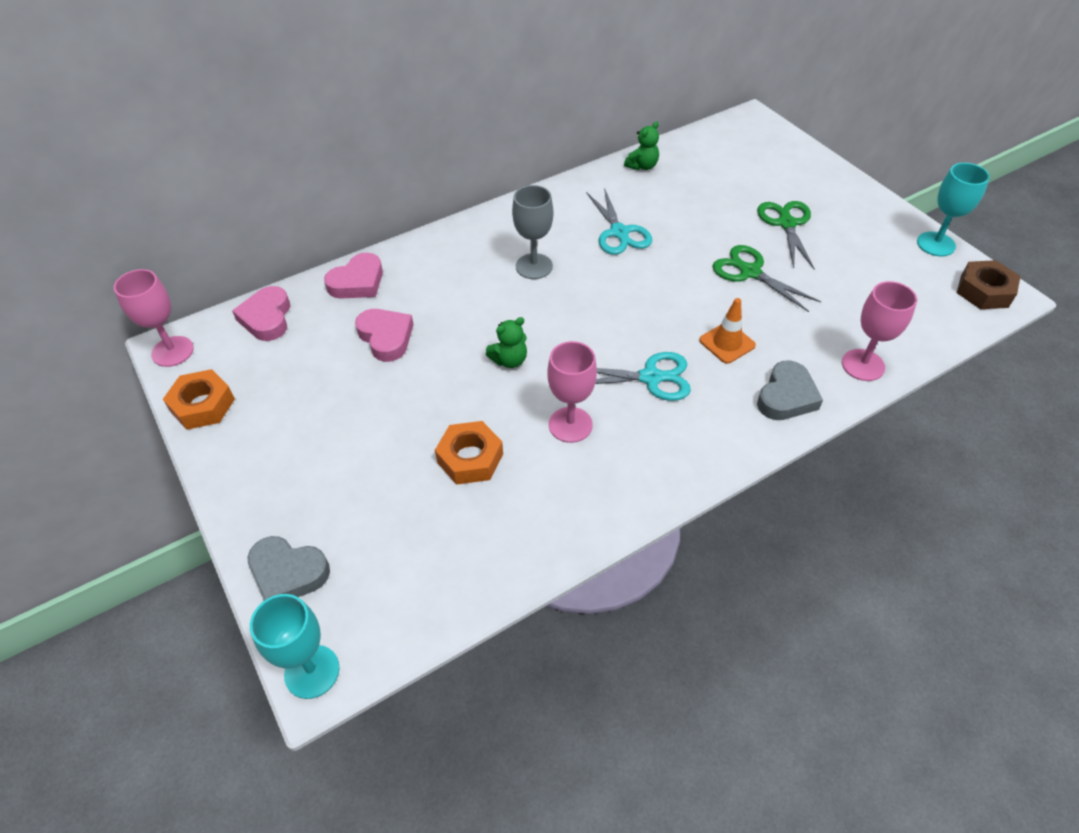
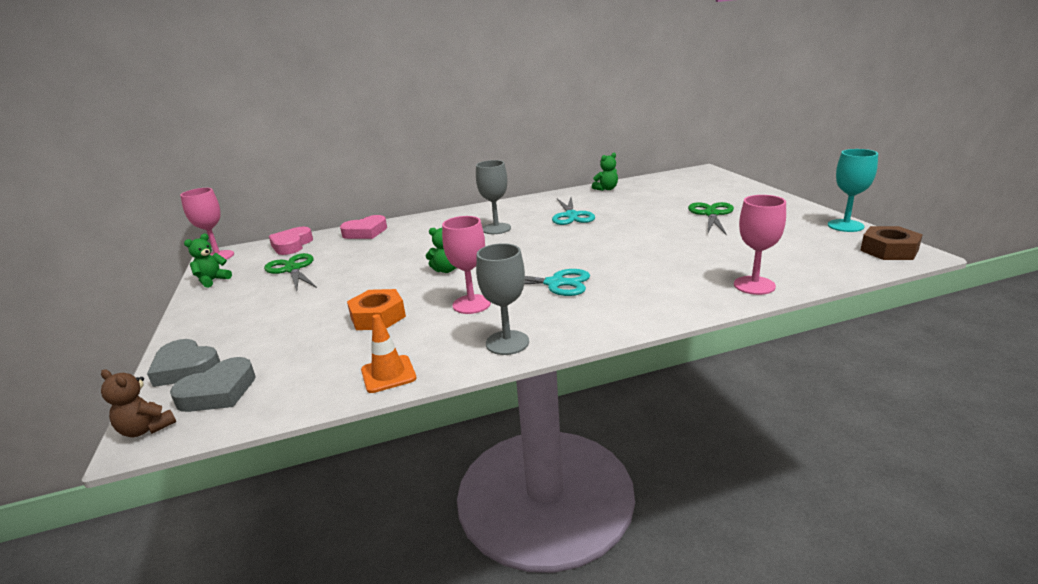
camera: 15 degrees right, 25 degrees down
(203, 405) = (212, 280): orange nut -> green teddy bear
(312, 671) = (146, 429): turquoise goblet -> brown teddy bear
(386, 337) = (364, 256): pink heart -> none
(638, 487) = (507, 342): none -> grey goblet
(727, 343) = (631, 269): orange traffic cone -> orange traffic cone (388, 374)
(750, 272) = (669, 235): green scissors -> green scissors (292, 269)
(786, 396) = (672, 299): grey heart -> grey heart (219, 392)

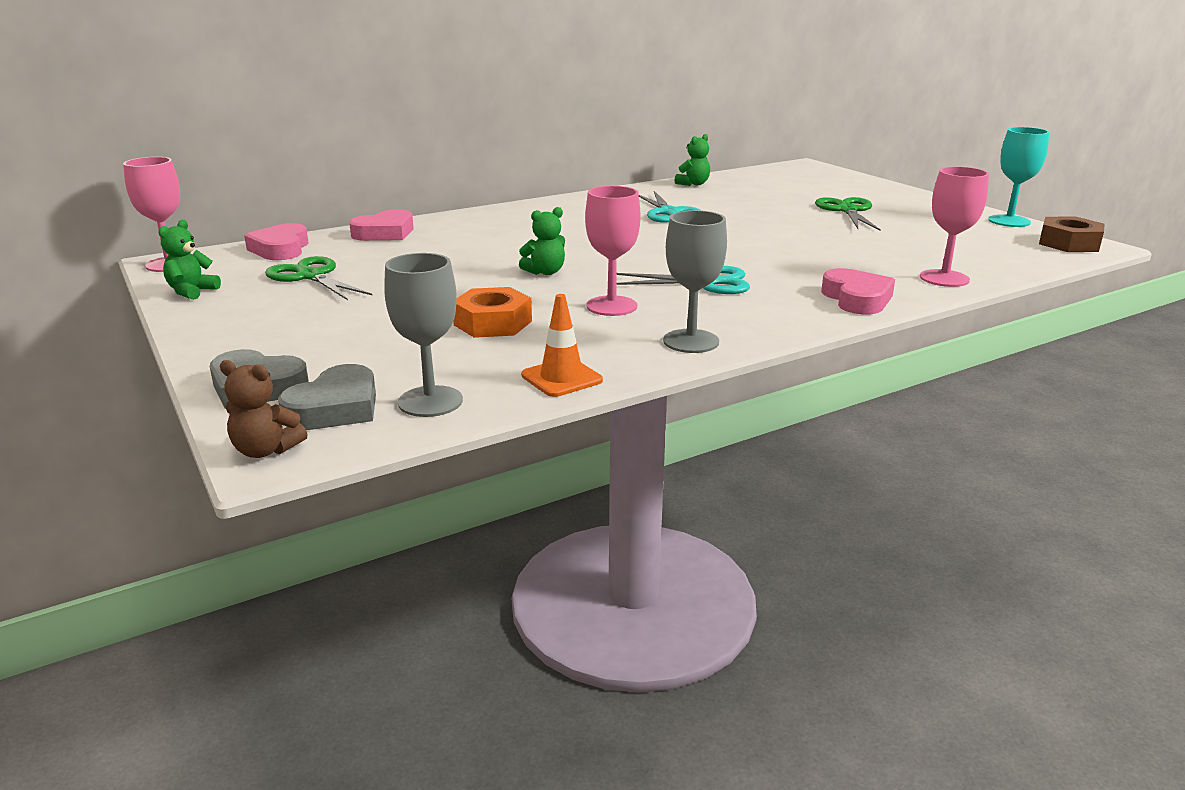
camera: 15 degrees left, 0 degrees up
(496, 229) = (577, 227): grey goblet -> grey goblet (430, 401)
(666, 304) = (857, 299): none -> pink heart

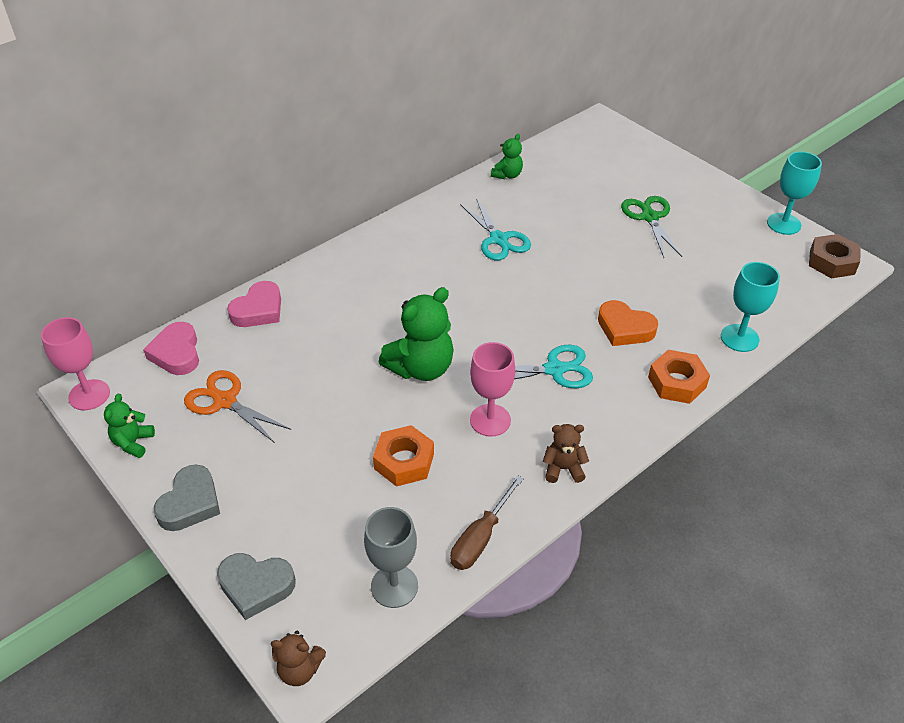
camera: 10 degrees left, 20 degrees up
(311, 276) = (224, 401): green scissors -> orange scissors
(335, 408) = (327, 606): grey heart -> grey heart (190, 503)
(545, 272) = (421, 368): green teddy bear -> green teddy bear, size x1.86
(561, 378) = (480, 538): orange traffic cone -> brown screwdriver
(691, 341) = (563, 469): grey goblet -> brown teddy bear
(799, 265) = (624, 328): none -> orange heart
(857, 299) = (677, 382): pink heart -> orange nut
(944, 278) = (739, 338): pink goblet -> turquoise goblet

